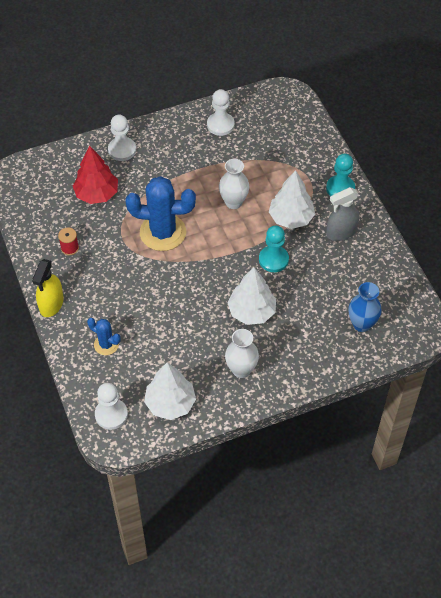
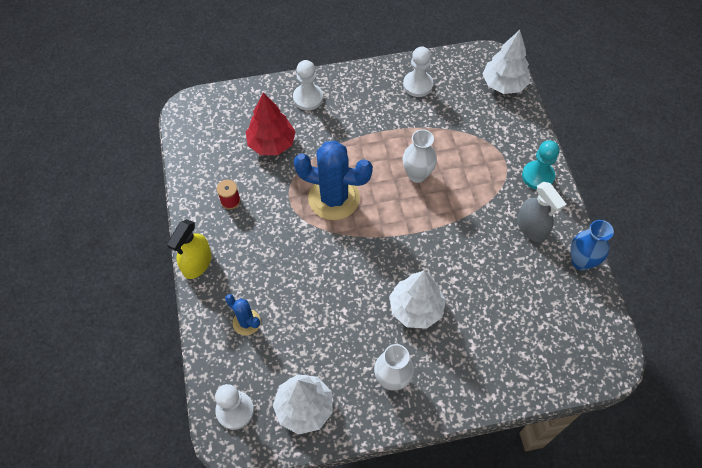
camera: 10 degrees right, 5 degrees up
(273, 260) = (450, 249): turquoise pawn -> none
(291, 218) = (477, 202): white tree -> white tree (504, 84)
(341, 232) = (531, 228): grey spray bottle -> grey spray bottle turned 105 degrees counterclockwise
(361, 324) = (540, 345): blue vase -> blue vase (581, 261)

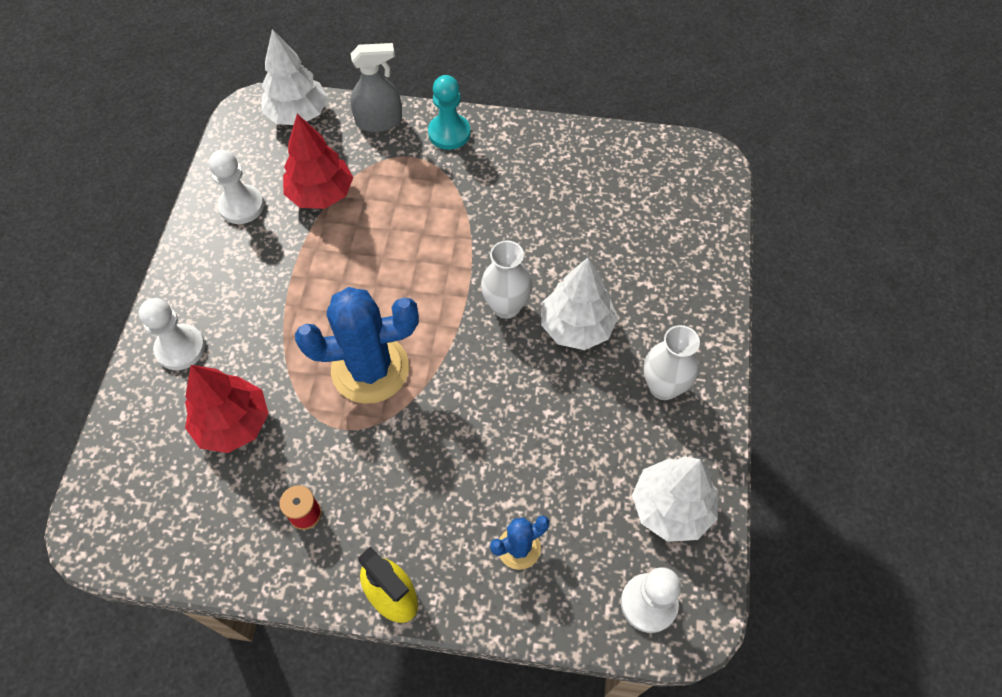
camera: 70 degrees left, 0 degrees up
(334, 198) = (370, 369): blue cactus -> blue cactus turned 45 degrees clockwise
(417, 175) = (383, 257): white vase -> white vase (506, 306)
(447, 122) = (321, 194): none -> red tree
(531, 228) = (516, 166): grey spray bottle -> grey spray bottle (379, 121)
(581, 261) = (579, 138): blue vase -> none

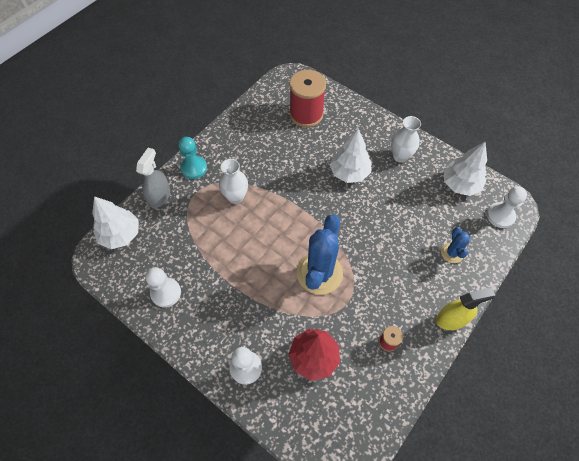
camera: 60 degrees left, 0 degrees up
(321, 194) = (189, 247): red tree -> none
(506, 306) = (320, 195): white vase -> white vase (236, 197)
(647, 216) = (306, 114): none -> red spool

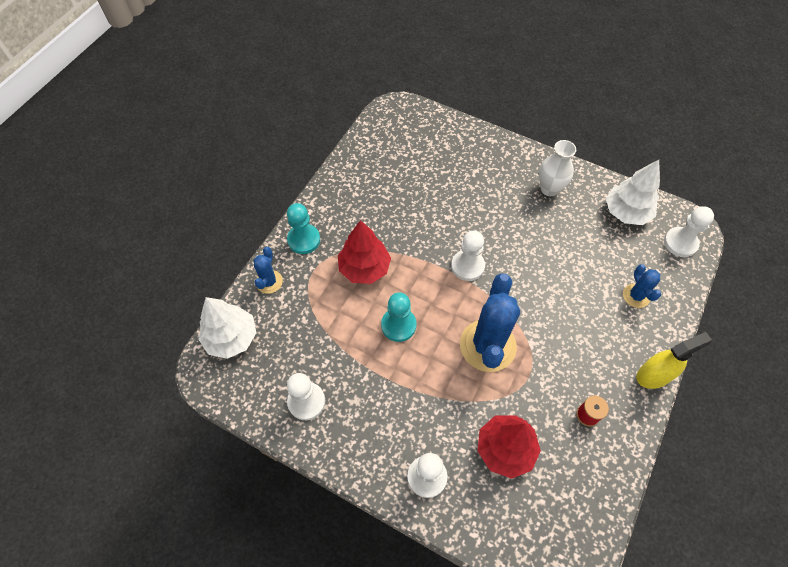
camera: 10 degrees left, 0 degrees up
(159, 196) = (269, 282): grey spray bottle -> blue cactus
(236, 197) = (364, 268): white vase -> red tree
(252, 245) = (398, 325): none -> turquoise pawn
(306, 114) = (426, 153): red spool -> none
(318, 208) = (467, 266): none -> white pawn
(349, 172) = (494, 217): white tree -> none

